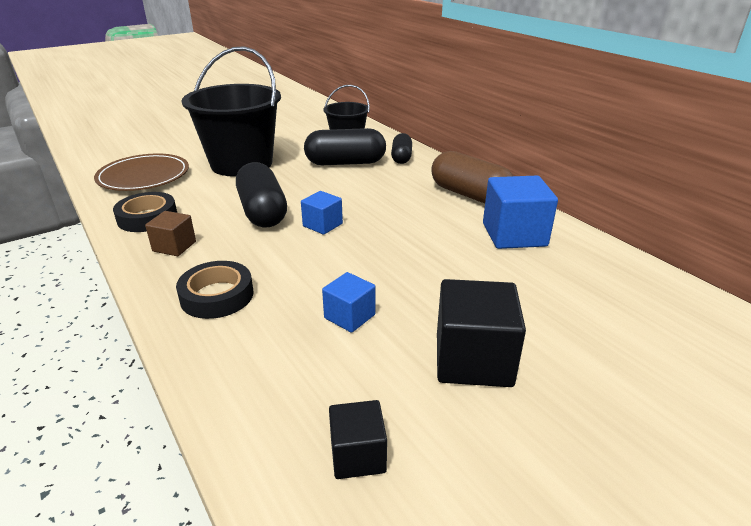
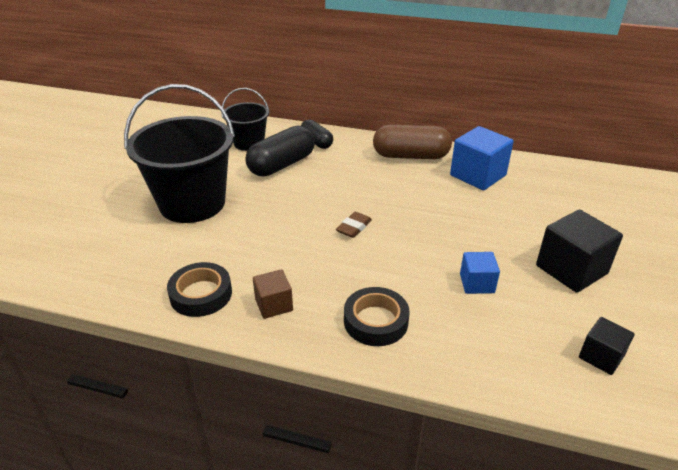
camera: 40 degrees left, 5 degrees up
(144, 176) = (116, 258): brown plate -> none
(262, 212) = (291, 239): black capsule -> none
(322, 225) = (354, 227): blue cube -> brown eraser

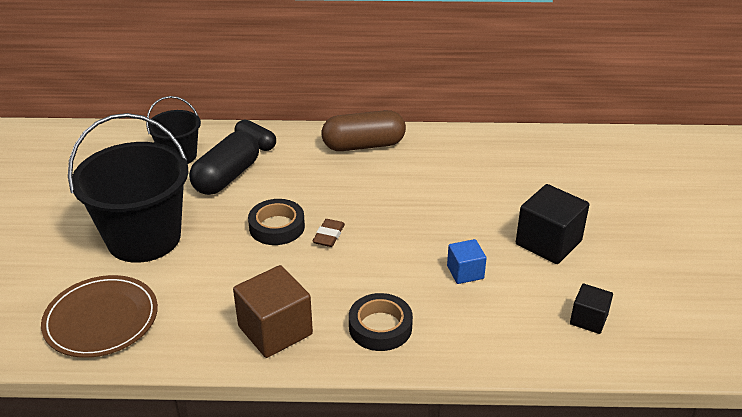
camera: 15 degrees left, 0 degrees up
(126, 265) = (101, 319): none -> brown plate
(201, 294) = (196, 334): black tape -> black tape (277, 227)
(274, 305) = (275, 330): brown cube -> brown cube, size x1.75
(478, 175) = (438, 157): blue cube -> none

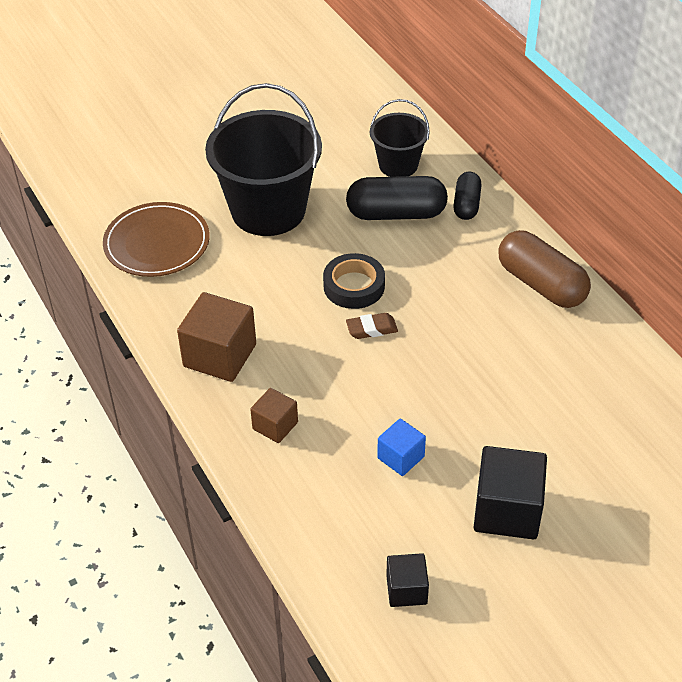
camera: 60 degrees right, 10 degrees up
(380, 327) = (275, 425): black tape -> brown cube

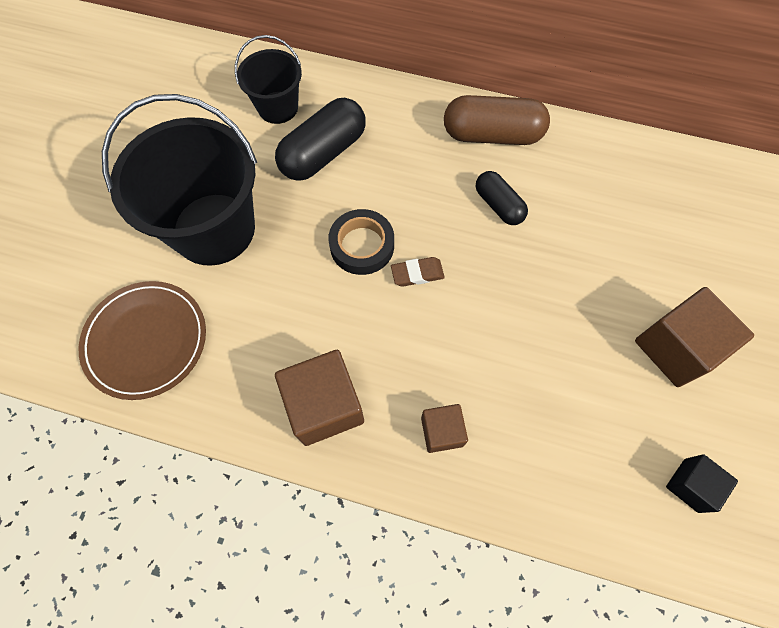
camera: 45 degrees left, 20 degrees up
(371, 329) = (417, 274): brown eraser -> brown eraser turned 45 degrees clockwise
(401, 457) = (561, 371): blue cube -> none
(466, 204) = (368, 106): black capsule -> black capsule (498, 205)
(507, 510) = (675, 348): black cube -> brown cube

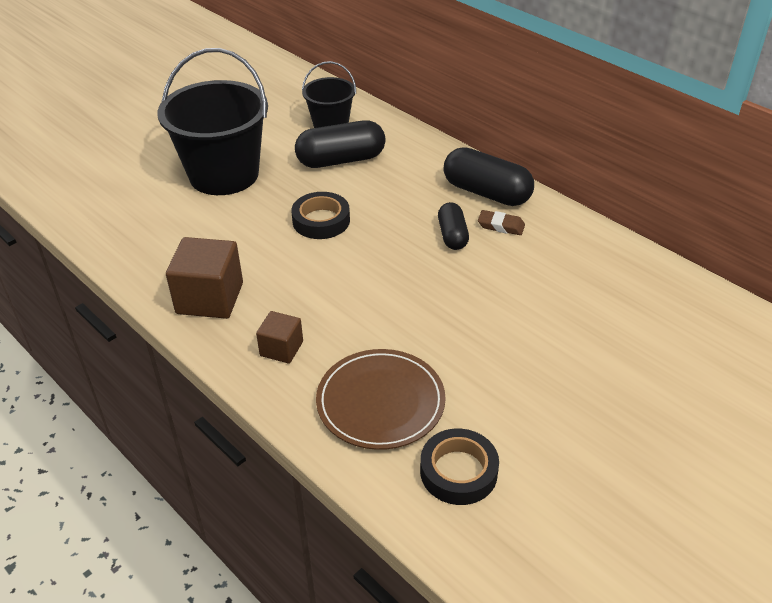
camera: 30 degrees right, 25 degrees down
(146, 341) = (124, 216): brown plate -> brown plate (380, 402)
(417, 274) = (348, 252): brown eraser -> brown eraser (501, 226)
(492, 135) = (486, 193): brown capsule -> black capsule
(675, 348) = (527, 379): brown cube -> none
(690, 485) = (458, 471): black cube -> black tape

